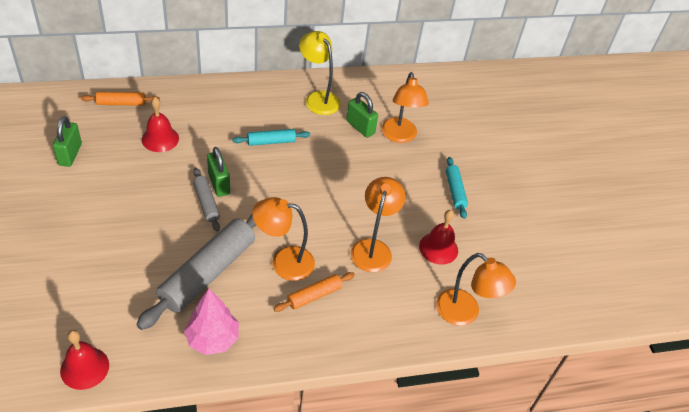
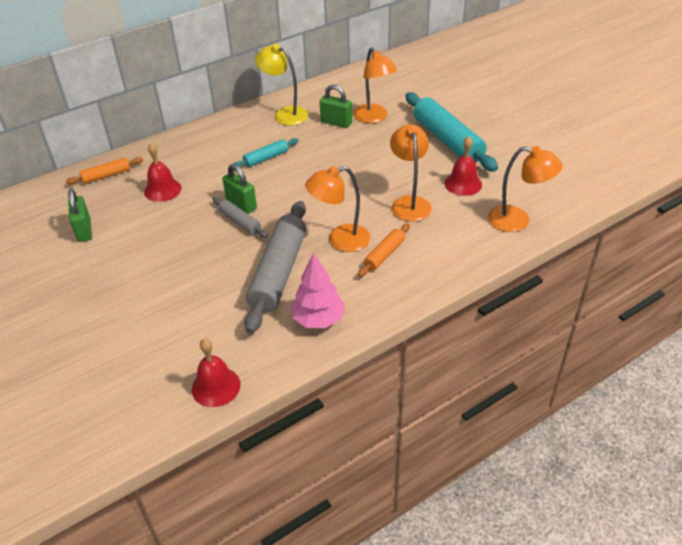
camera: 15 degrees left, 5 degrees down
(455, 191) = (447, 140): turquoise rolling pin -> turquoise rolling pin, size x2.03

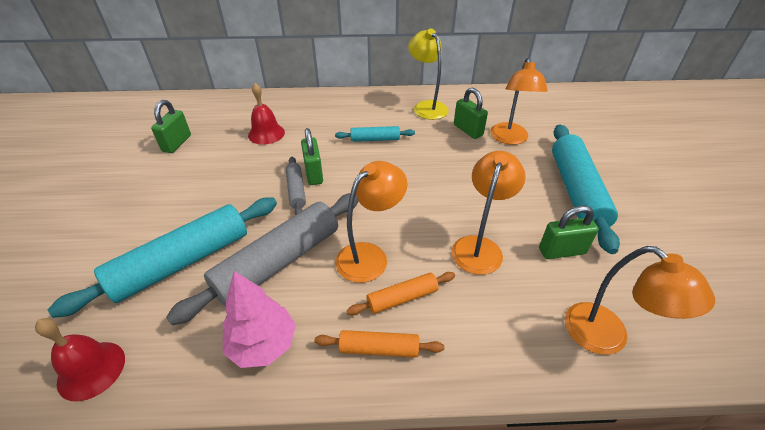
camera: 30 degrees right, 0 degrees up
(106, 175) = (240, 106): orange rolling pin -> orange rolling pin (379, 348)
(204, 305) = (182, 262): none -> turquoise rolling pin
(340, 240) = (370, 255): orange lamp -> orange lamp turned 120 degrees clockwise
(463, 184) = (562, 251): red bell -> green padlock

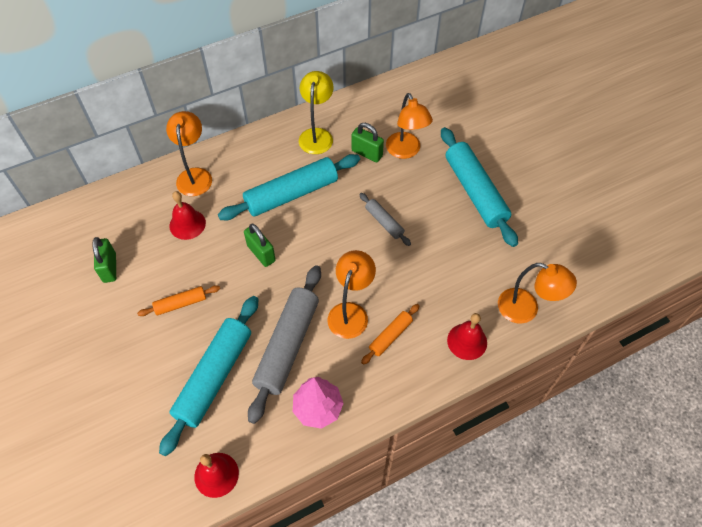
camera: 25 degrees left, 15 degrees up
(296, 190) = (257, 276): grey rolling pin -> grey rolling pin (384, 222)
(375, 139) = (291, 194): turquoise rolling pin -> turquoise rolling pin, size x2.03
(379, 348) = (393, 377): orange rolling pin -> orange rolling pin (180, 303)
(426, 106) = (317, 135): yellow lamp -> yellow lamp turned 60 degrees clockwise
(479, 246) = (424, 272): orange lamp -> orange lamp (195, 175)
(502, 344) = (467, 341): none -> red bell
(562, 251) = (481, 253): green padlock -> none

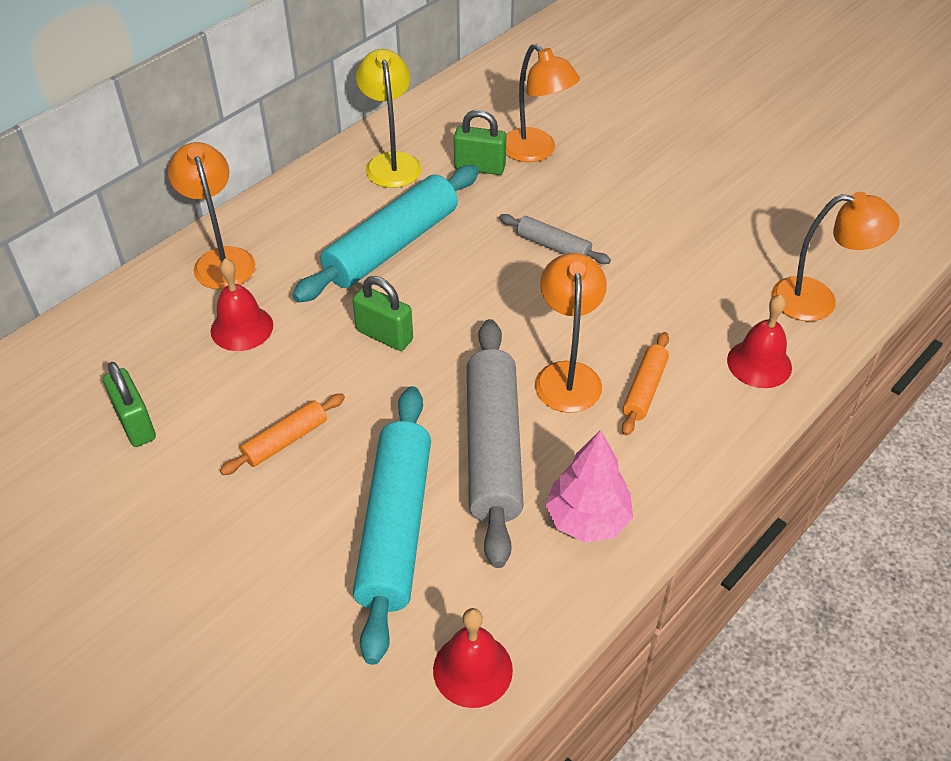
camera: 20 degrees left, 10 degrees down
(475, 192) = (662, 177): turquoise rolling pin -> none

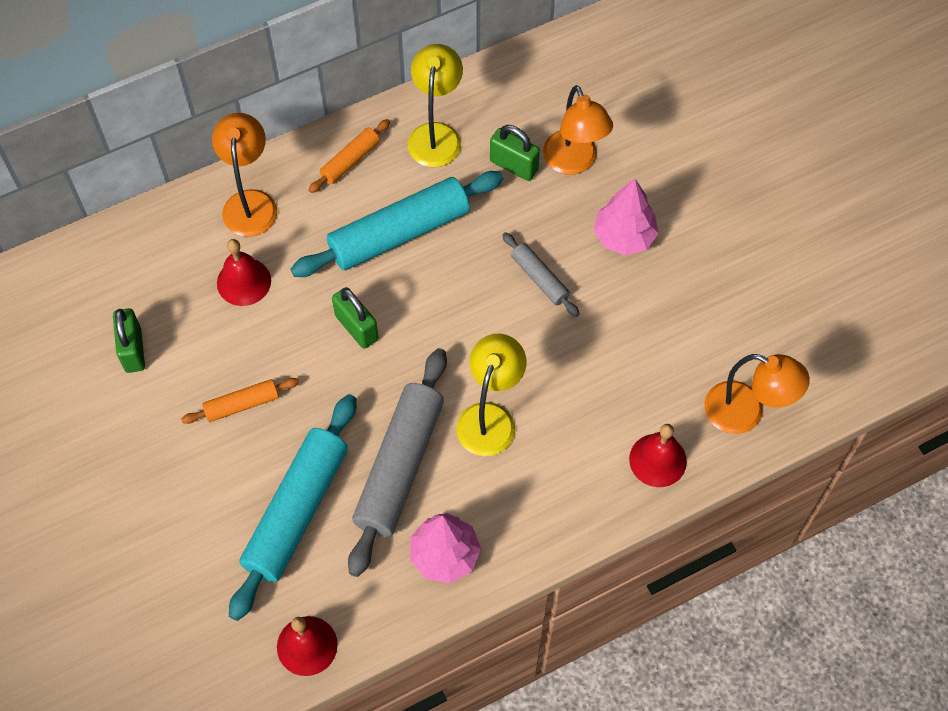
camera: 20 degrees right, 15 degrees up
(567, 375) = (490, 417): orange lamp -> yellow lamp
(616, 194) = (624, 236): none -> pink tree
(644, 389) = (547, 452): orange rolling pin -> orange rolling pin (350, 160)

